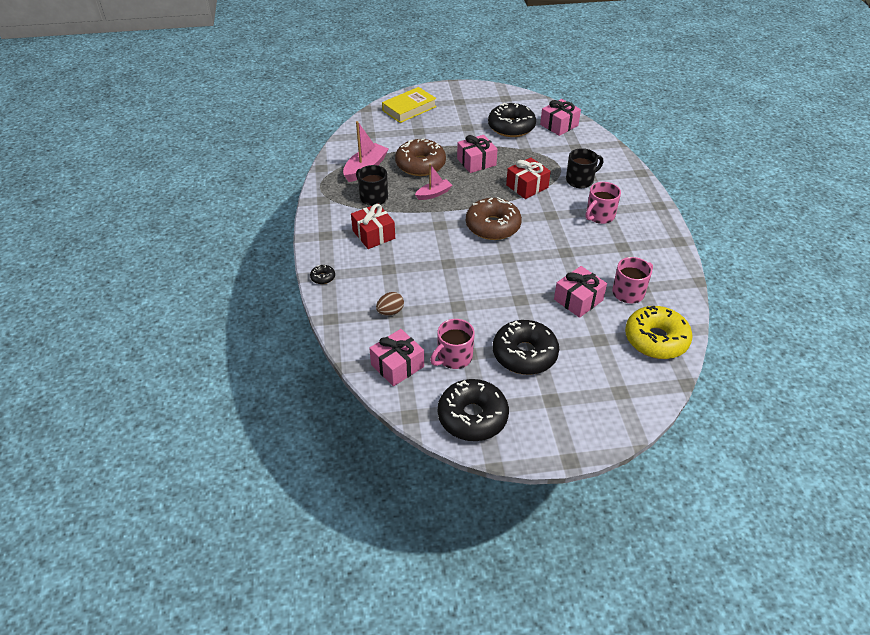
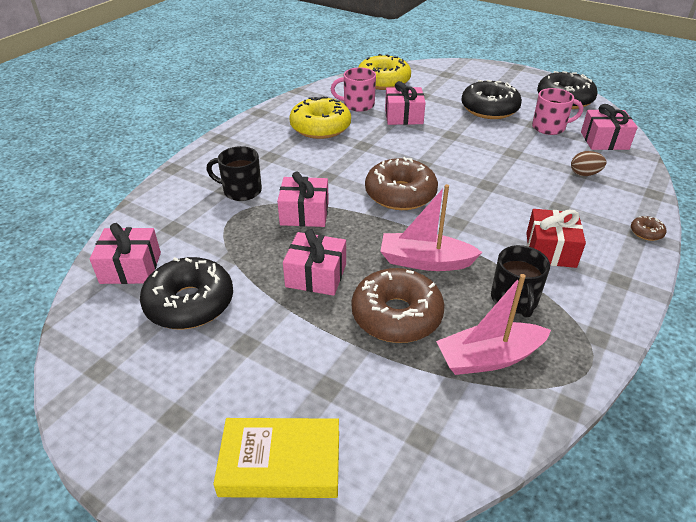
camera: 140 degrees left, 5 degrees down
(323, 277) = (646, 232): black donut -> brown donut
(434, 194) = (425, 261): pink boat -> pink boat, size x1.58
(527, 186) = (304, 213): red gift -> pink gift
(599, 216) = (285, 155): pink mug -> none
(616, 252) = (320, 127): none -> yellow donut

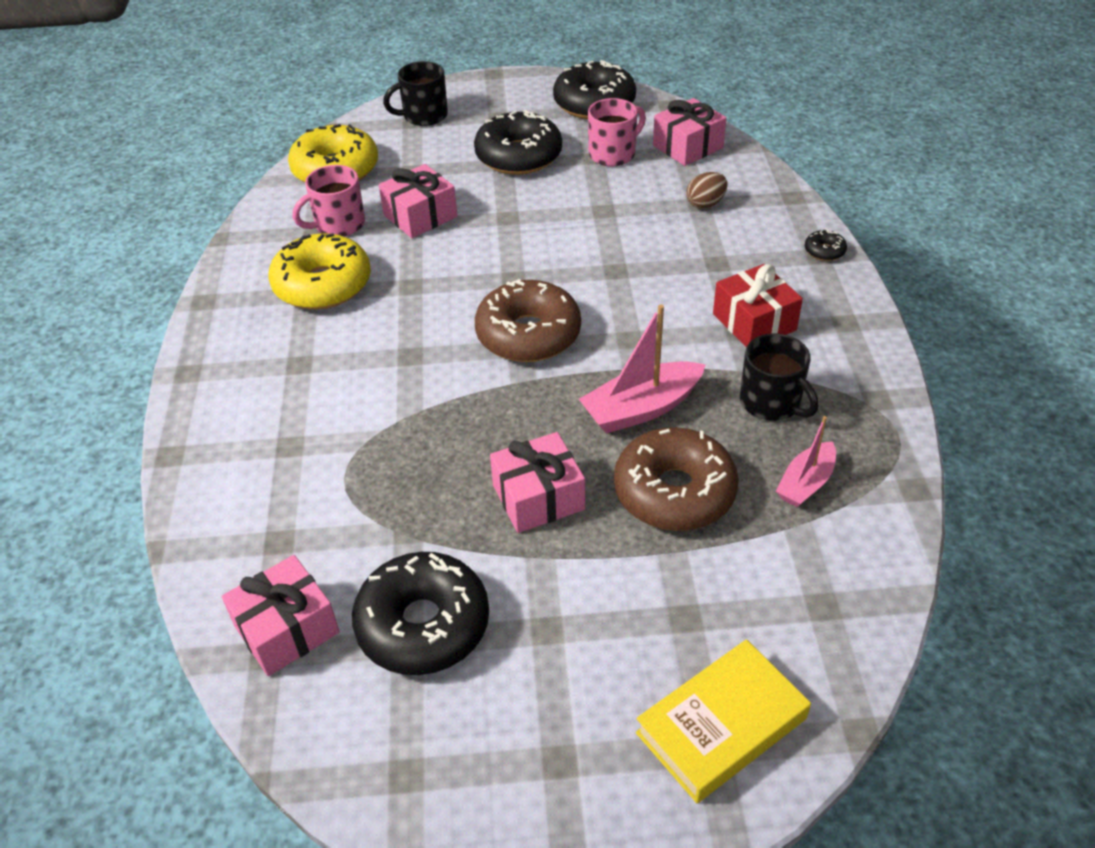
camera: 35 degrees left, 5 degrees up
(241, 191) = (315, 437): black mug -> black mug (424, 116)
(304, 213) = (437, 424): pink gift -> none
(489, 358) = (805, 483): pink boat -> pink boat, size x0.63
(646, 232) = (824, 251): brown donut -> black donut

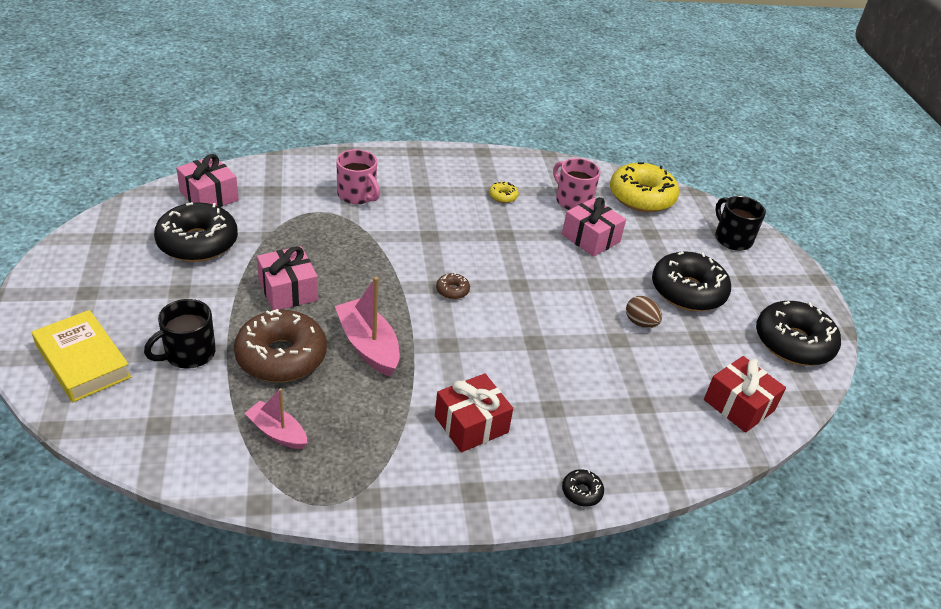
camera: 80 degrees right, 5 degrees down
(322, 285) = (503, 196): yellow donut -> yellow donut, size x0.42
(528, 334) = (452, 290): brown donut -> brown donut, size x0.42
(613, 154) = (709, 351): pink mug -> pink mug (357, 195)
(688, 147) = (738, 405): pink gift -> red gift
(705, 204) = (643, 409): brown egg -> brown egg (640, 323)
(771, 403) = (369, 423): black mug -> black mug (188, 354)

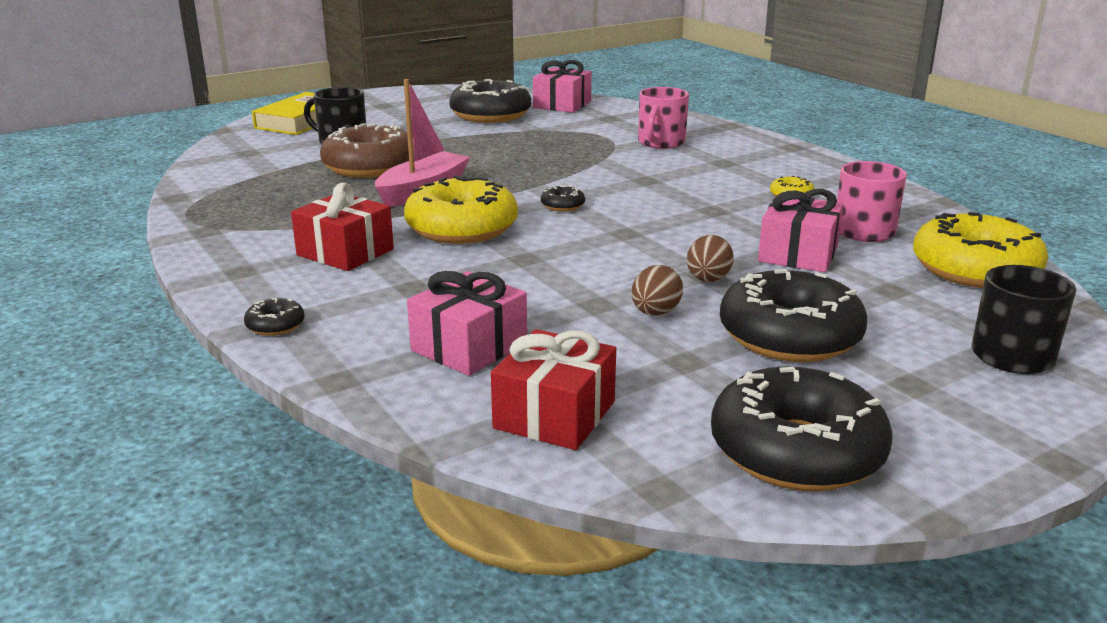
camera: 70 degrees right, 15 degrees down
(277, 432) = (268, 185): pink boat -> none
(288, 290) = (467, 151): pink gift -> pink gift (469, 347)
(452, 290) = (562, 206): brown donut -> black donut
(463, 352) = (462, 228): none -> yellow donut
(608, 285) = (708, 280): none -> brown egg

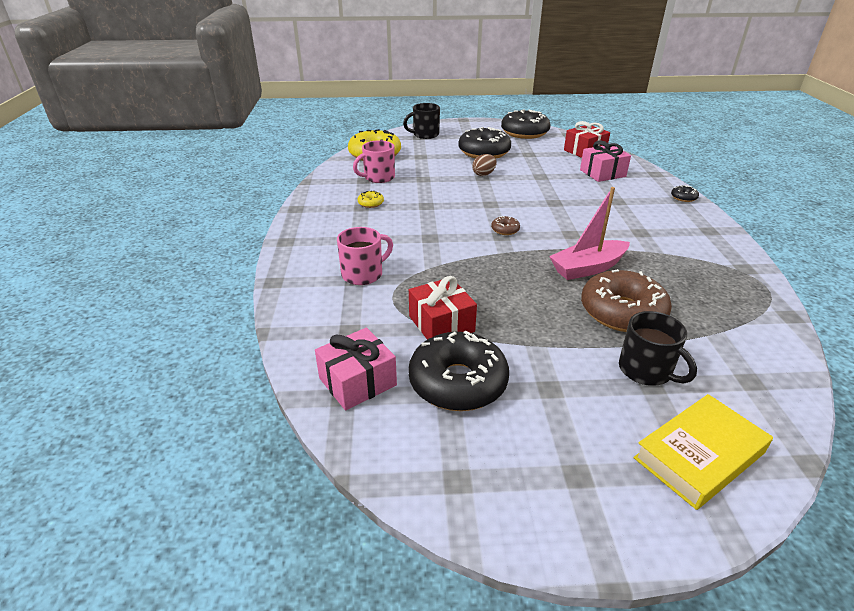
camera: 150 degrees left, 10 degrees up
(345, 252) = (650, 228): red gift -> red gift (441, 324)
(462, 228) = (577, 228): yellow donut -> none
(562, 206) = (505, 230): black donut -> brown donut
(655, 313) = (521, 168): brown egg -> none
(798, 254) = (428, 175): pink gift -> none

